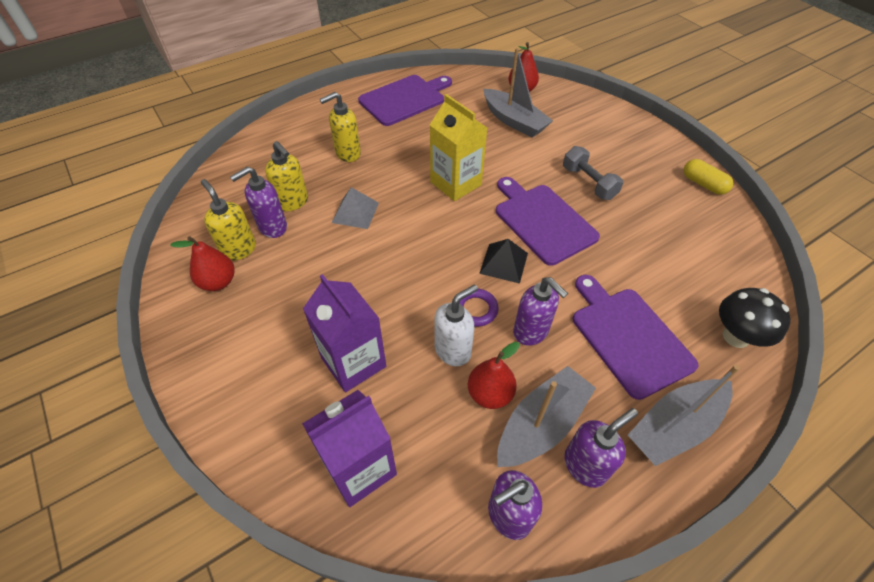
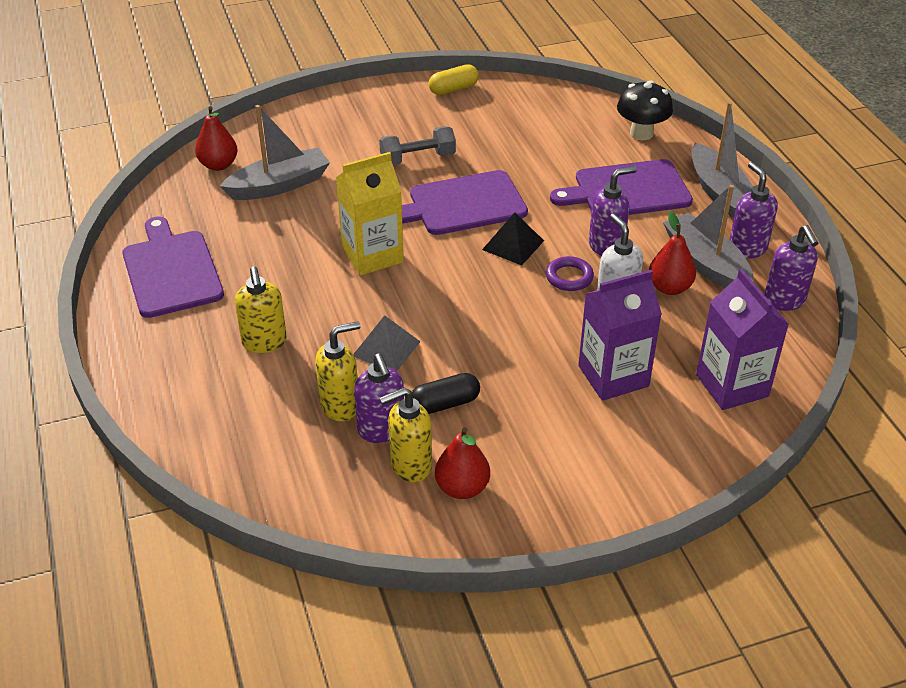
camera: 75 degrees left, 10 degrees down
(303, 256) = (445, 404): none -> black capsule

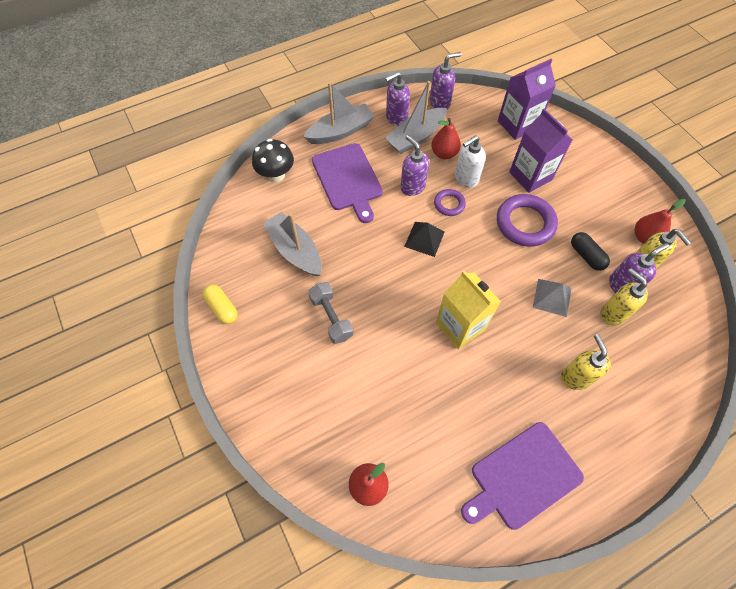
camera: 100 degrees left, 20 degrees up
(264, 342) = (575, 377): yellow soap dispenser -> yellow soap dispenser turned 75 degrees counterclockwise
(279, 185) = (388, 420): grey boat -> grey boat (295, 250)
(462, 204) = (385, 276): purple cutting board -> none
(520, 349) = (525, 223): none -> purple ring

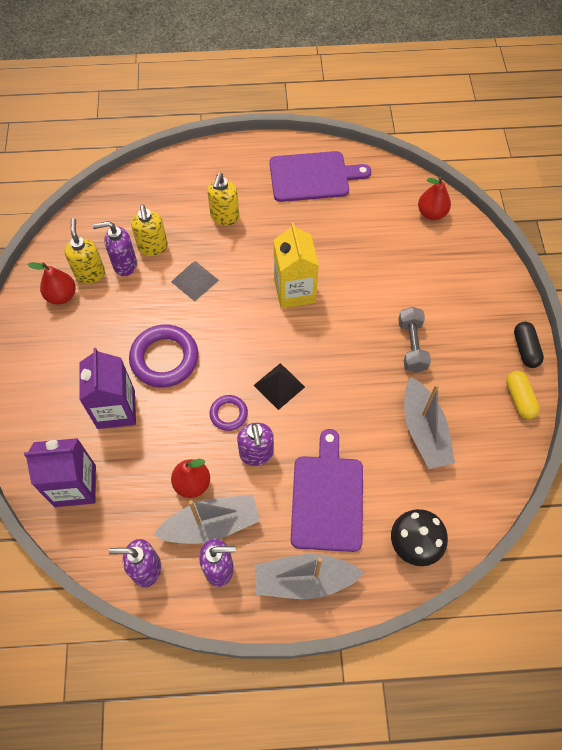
camera: 155 degrees left, 0 degrees up
(466, 179) = (189, 437): white soap dispenser -> none
(586, 256) = (132, 302): black capsule -> black capsule (525, 349)

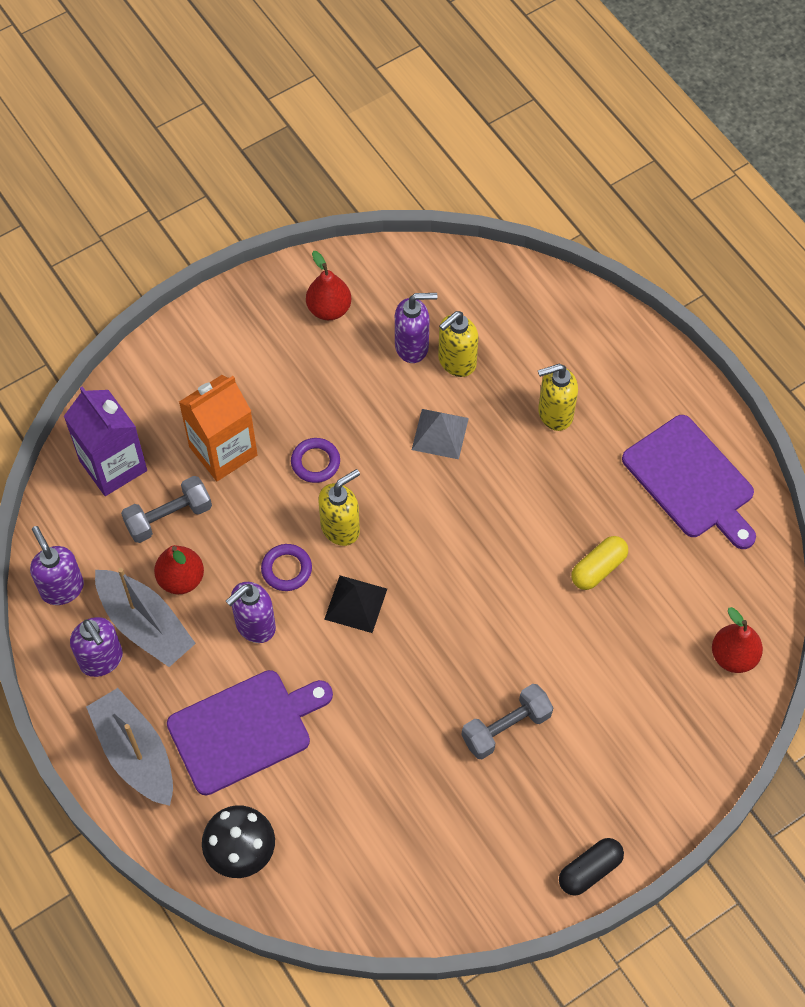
camera: 60 degrees right, 0 degrees up
(90, 273) = (377, 319): yellow soap dispenser -> yellow soap dispenser (341, 528)
(116, 409) = (223, 451): purple carton -> orange carton
(124, 265) = (412, 346): purple soap dispenser -> purple soap dispenser turned 120 degrees clockwise
(140, 468) = (168, 517): none -> grey dumbbell
(164, 358) = (315, 462): purple ring -> purple ring, size x0.54
(294, 291) = (498, 551): yellow carton -> none
(424, 431) = (394, 797): grey boat -> none
(519, 399) = (509, 893): yellow capsule -> yellow capsule (598, 568)

